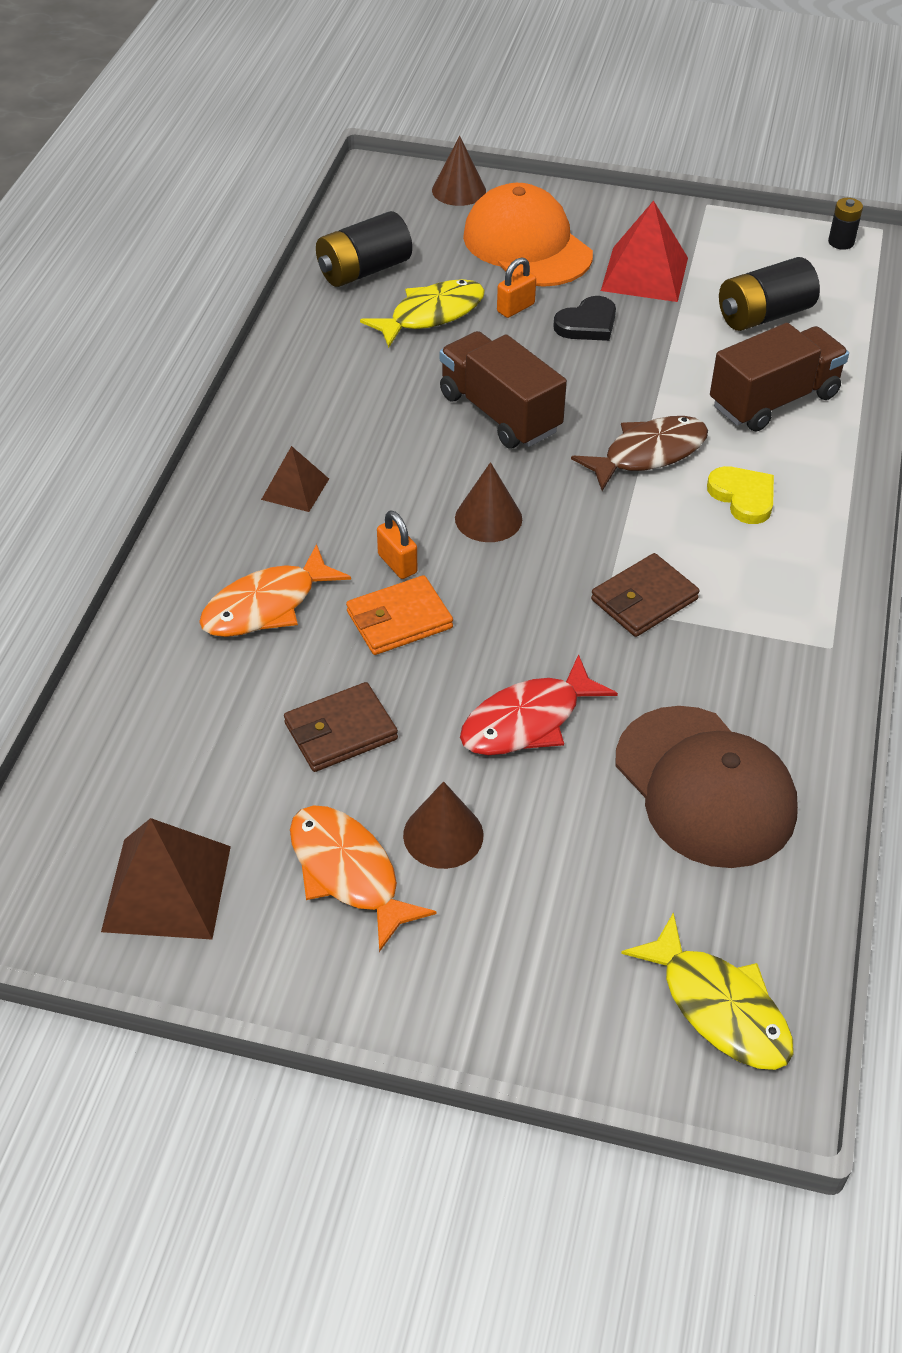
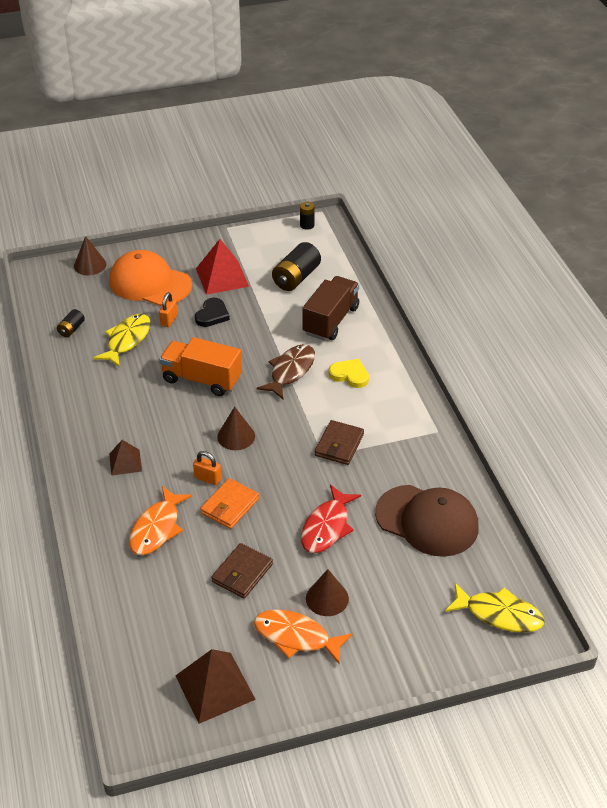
camera: 30 degrees left, 5 degrees down
(364, 270) = (71, 329): black battery -> black battery, size x0.53
(500, 413) = (202, 379): brown truck -> orange truck

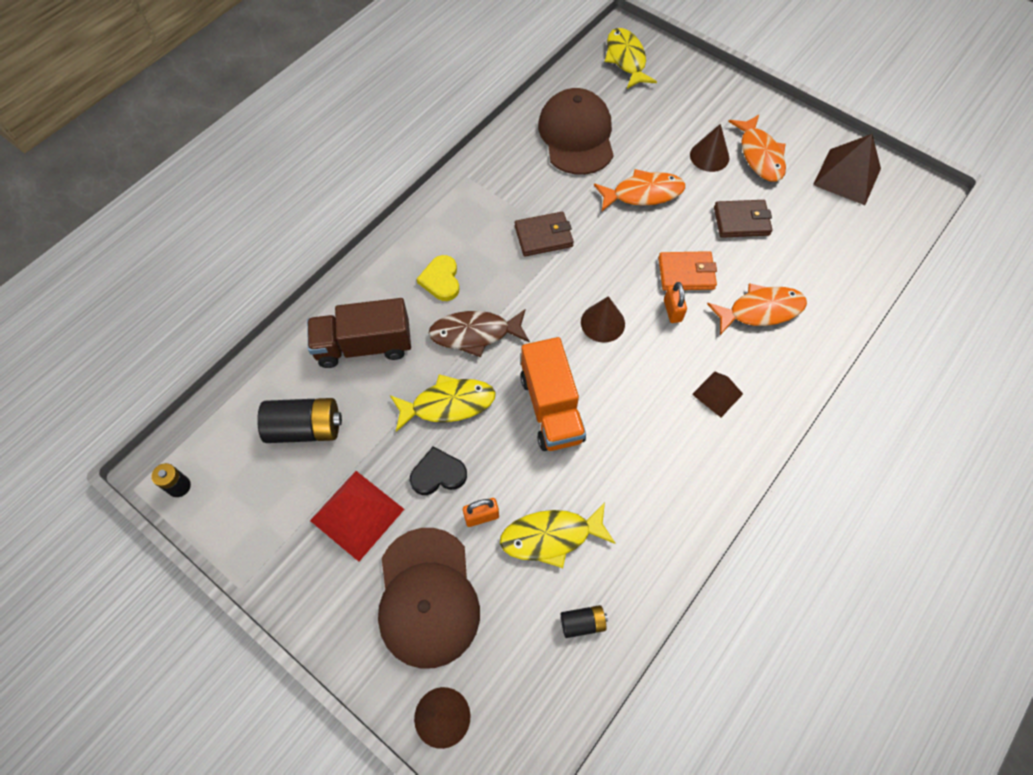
camera: 125 degrees left, 20 degrees up
(150, 283) = (427, 597): orange cap -> brown cap
(252, 338) = (448, 404): none -> yellow fish
(327, 527) = (643, 193): red fish -> orange fish

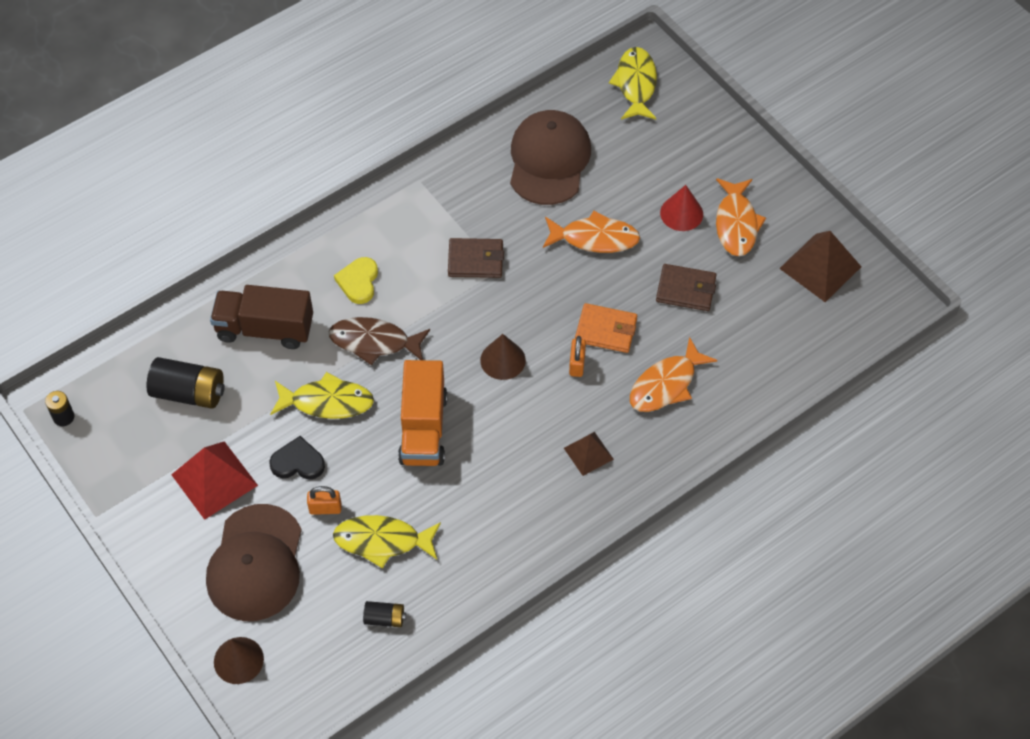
camera: 15 degrees right, 5 degrees down
(709, 156) = (681, 213): brown cone -> red cone
(761, 310) = (666, 384): orange fish -> orange fish turned 135 degrees clockwise

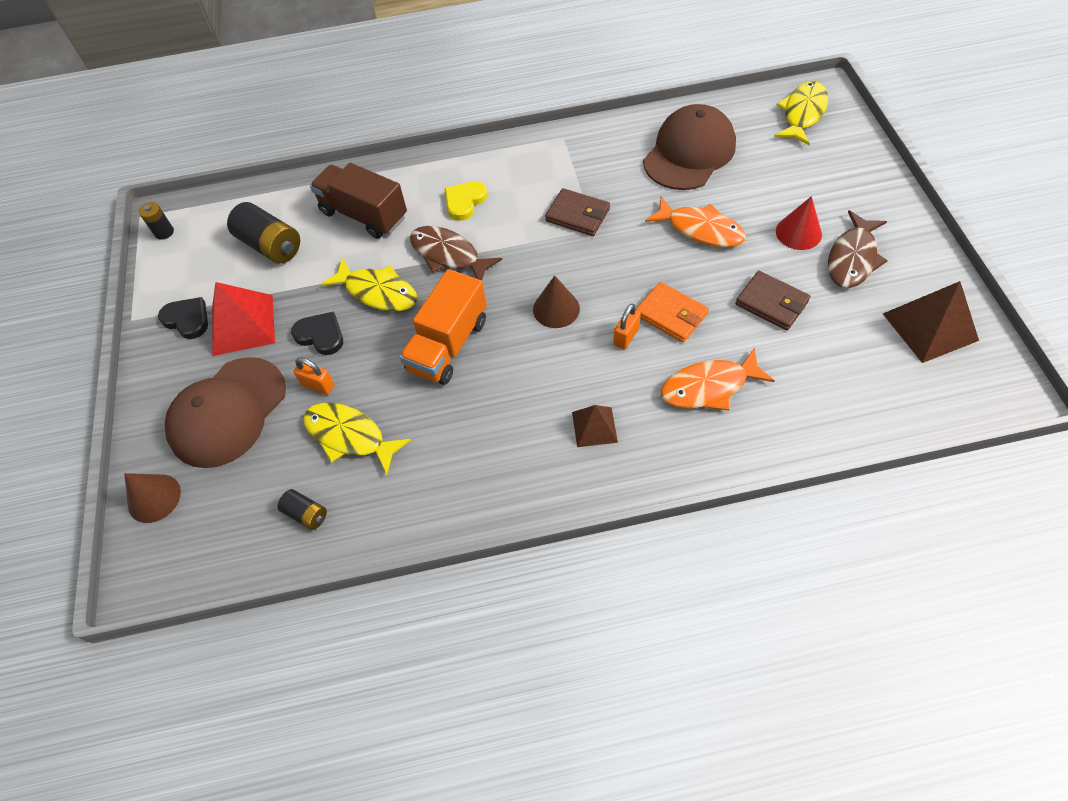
camera: 30 degrees right, 0 degrees up
(154, 495) = (187, 319): none -> black heart
(736, 224) = (852, 258): orange fish -> brown fish

